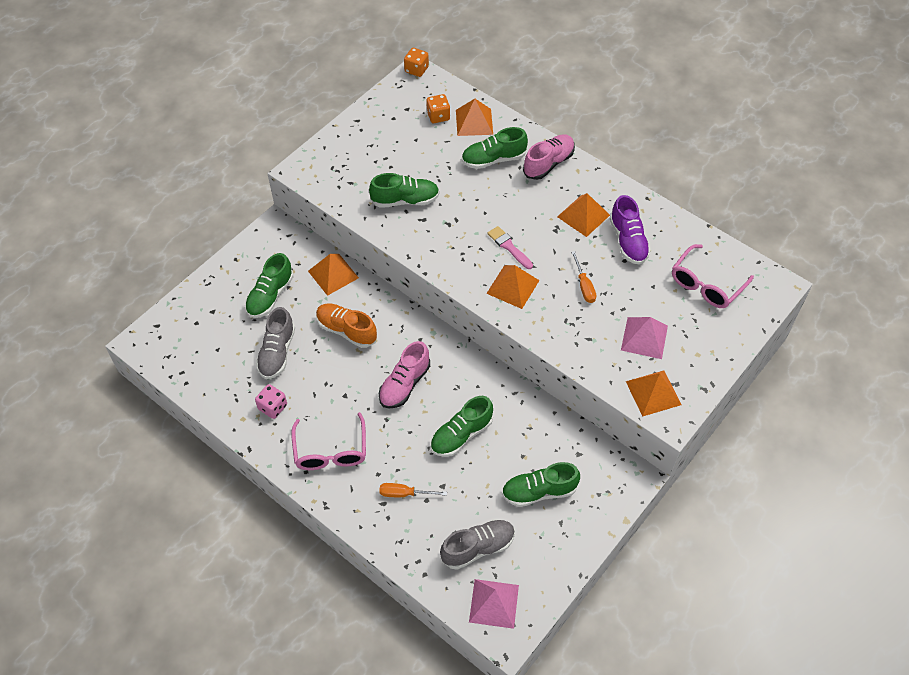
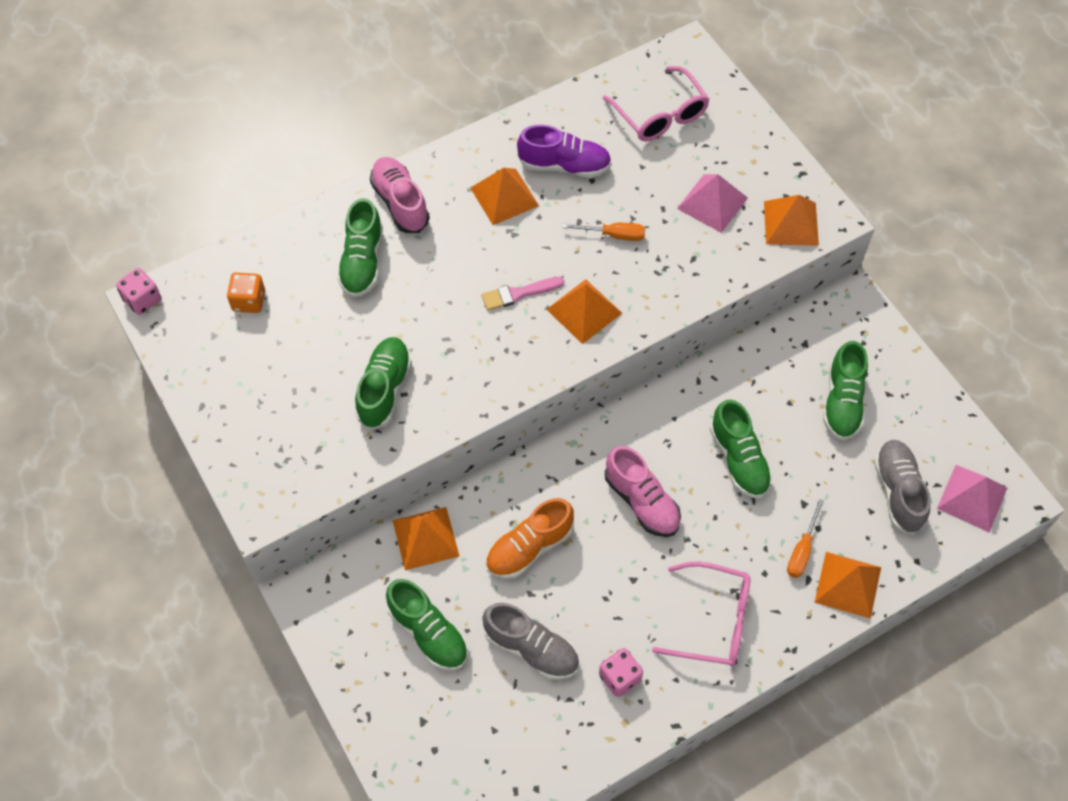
camera: 70 degrees left, 5 degrees up
(416, 69) = (142, 300): orange dice -> pink dice
(474, 122) = (283, 262): orange pyramid -> orange pyramid (847, 584)

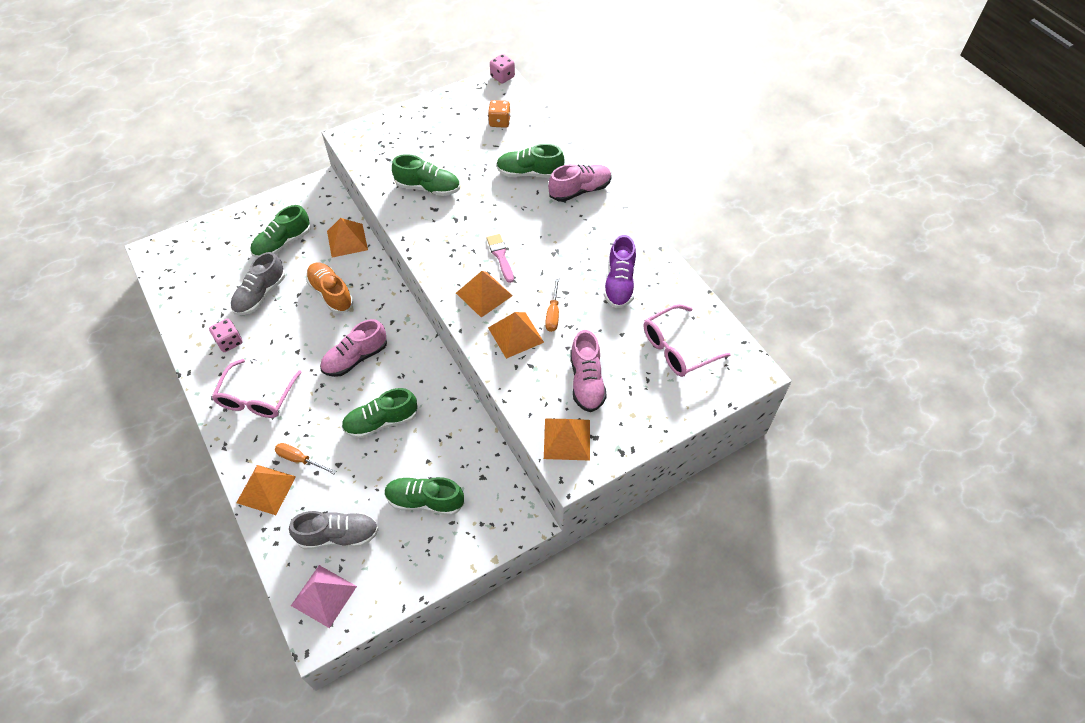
camera: 90 degrees right, 5 degrees down
(504, 196) = (588, 247): orange pyramid -> orange pyramid (516, 335)
(712, 203) = (586, 381): pink pyramid -> pink shoe

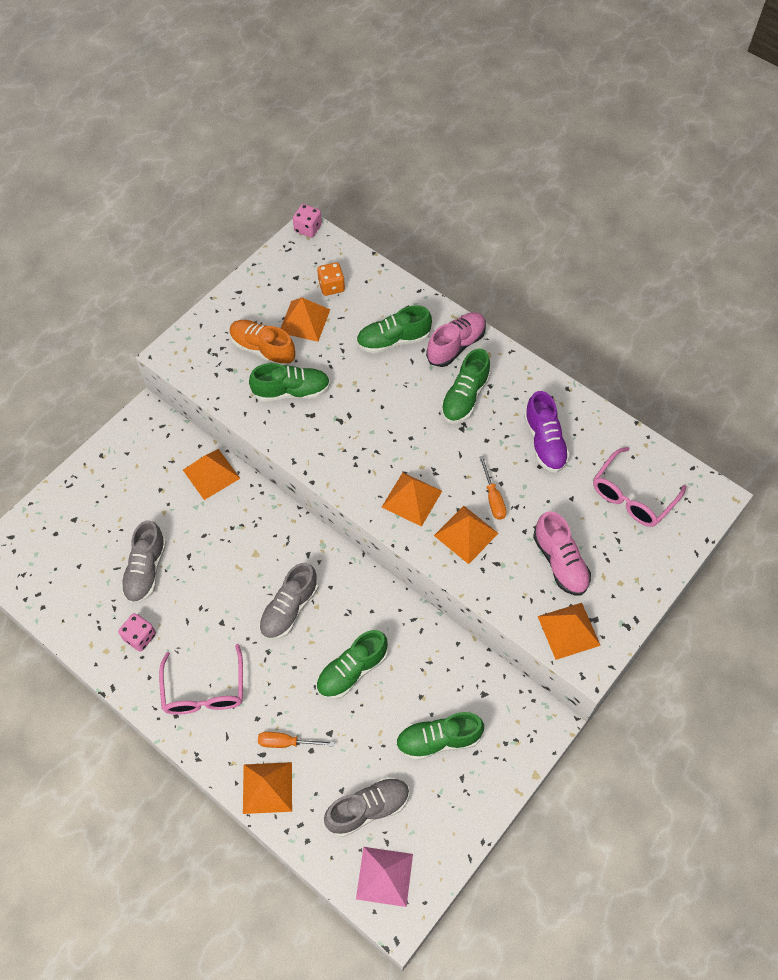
camera: 20 degrees left, 5 degrees up
(282, 243) = (139, 500): green shoe -> green shoe (464, 397)
(331, 293) = (225, 543): orange shoe -> orange shoe (263, 349)
(355, 358) = (289, 609): pink shoe -> grey shoe
(465, 140) = (304, 321): none -> orange pyramid
(500, 256) = (408, 449): pink brush -> none

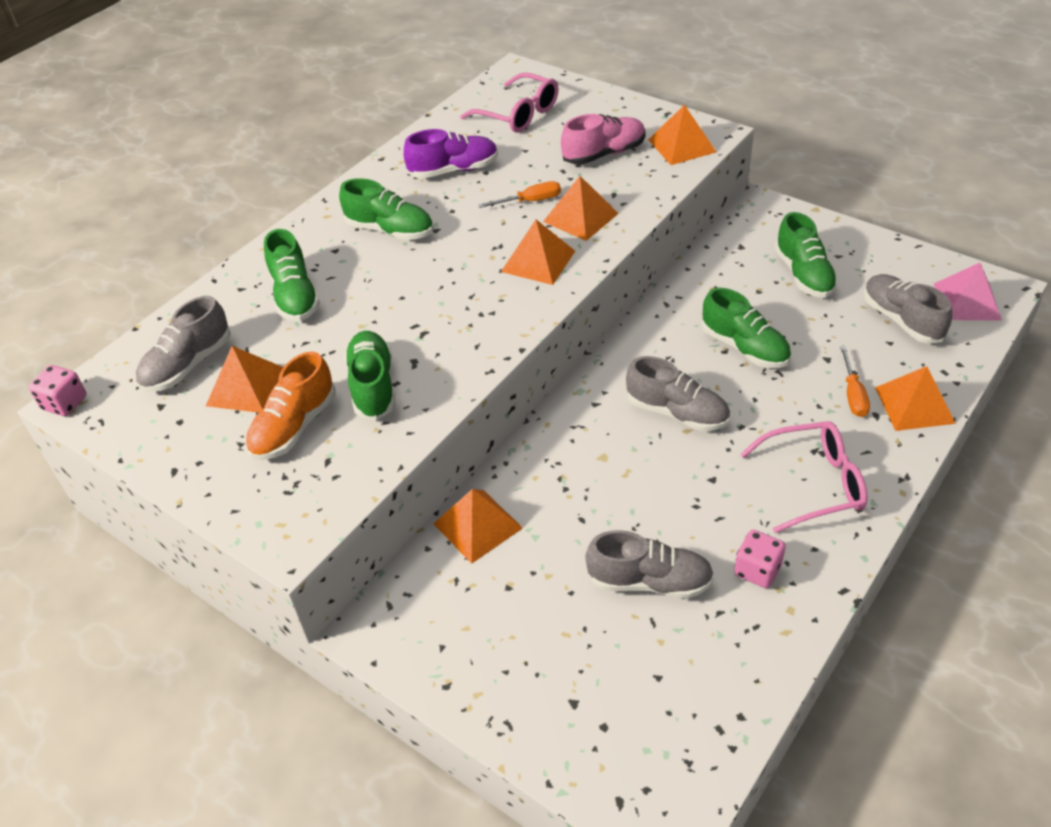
camera: 90 degrees left, 15 degrees down
(331, 286) = (187, 365): orange dice -> grey shoe
(456, 345) = (310, 242): pink shoe -> none

